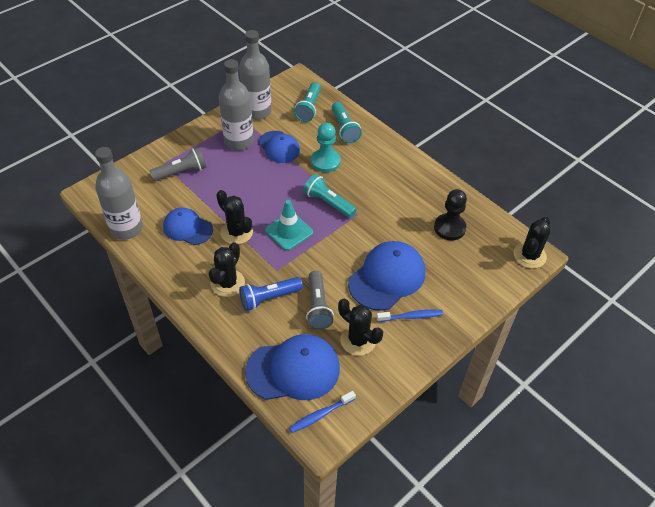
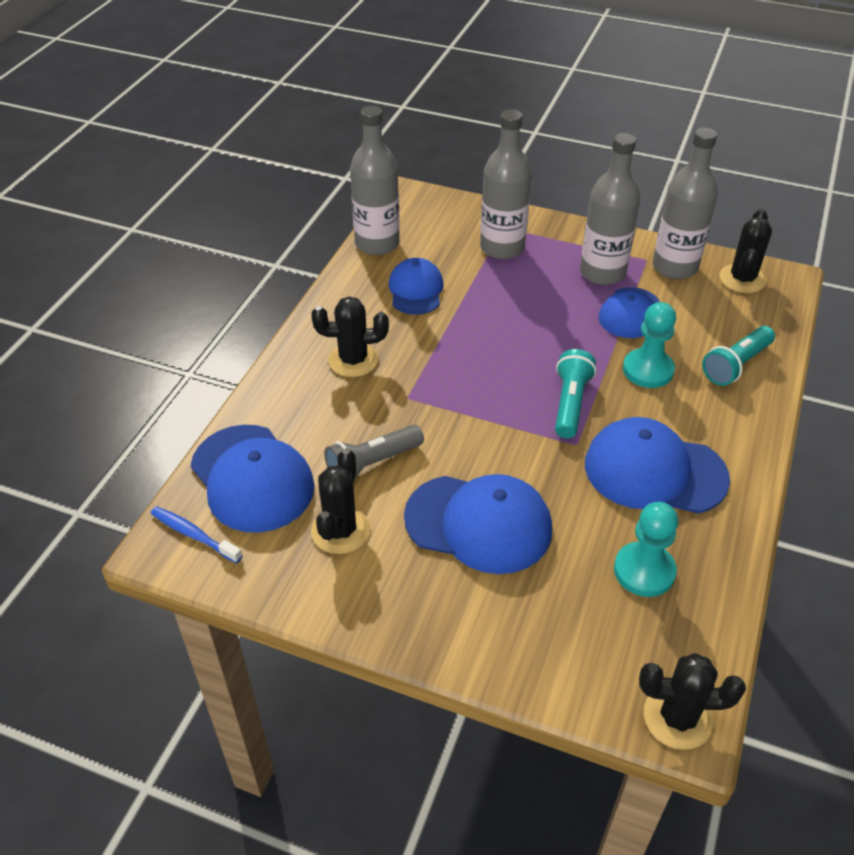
camera: 65 degrees right, 5 degrees down
(181, 172) = (502, 247): grey flashlight -> grey bottle
(236, 232) = (442, 334): black cactus -> black cactus (742, 279)
(269, 298) = (354, 408): blue flashlight -> none
(289, 231) = (483, 383): turquoise traffic cone -> none
(309, 108) = (737, 312): turquoise flashlight -> none
(393, 194) = (654, 471): none -> blue cap
(411, 316) = (423, 581): blue toothbrush -> none
(449, 228) = (644, 571): black pawn -> turquoise pawn

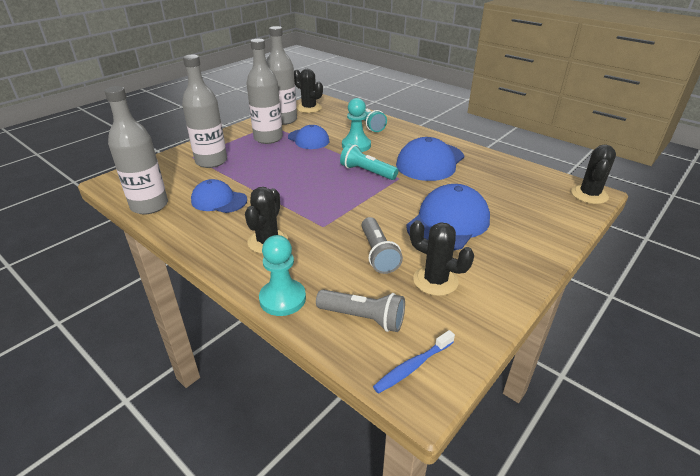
camera: 70 degrees left, 10 degrees down
(252, 478) = (363, 318): blue cap -> grey flashlight
(644, 571) = (497, 181): turquoise pawn -> turquoise pawn (282, 299)

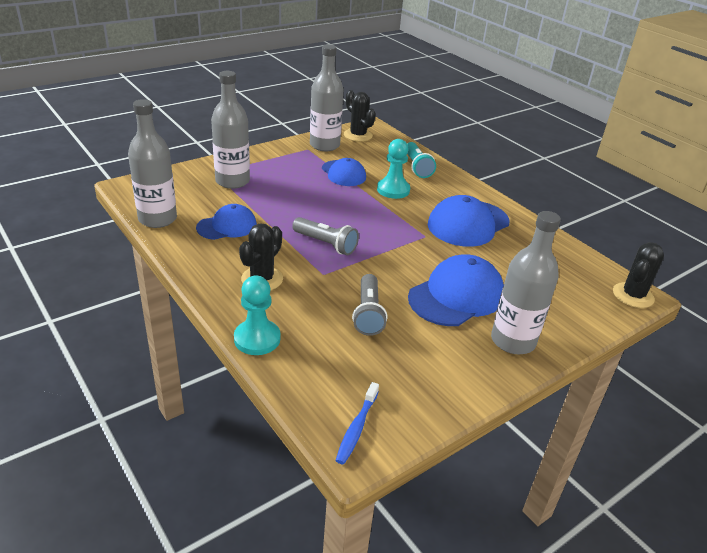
camera: 10 degrees right, 0 degrees up
(219, 200) = (227, 226): blue cap -> blue cap turned 120 degrees clockwise
(268, 138) = (300, 165): grey bottle -> grey bottle (513, 341)
(363, 318) = (328, 374): grey flashlight -> grey flashlight (326, 244)
(367, 172) = (392, 223): turquoise flashlight -> none
(412, 366) = (356, 428): blue toothbrush -> blue toothbrush turned 45 degrees counterclockwise
(435, 281) = (415, 353): black cactus -> none

